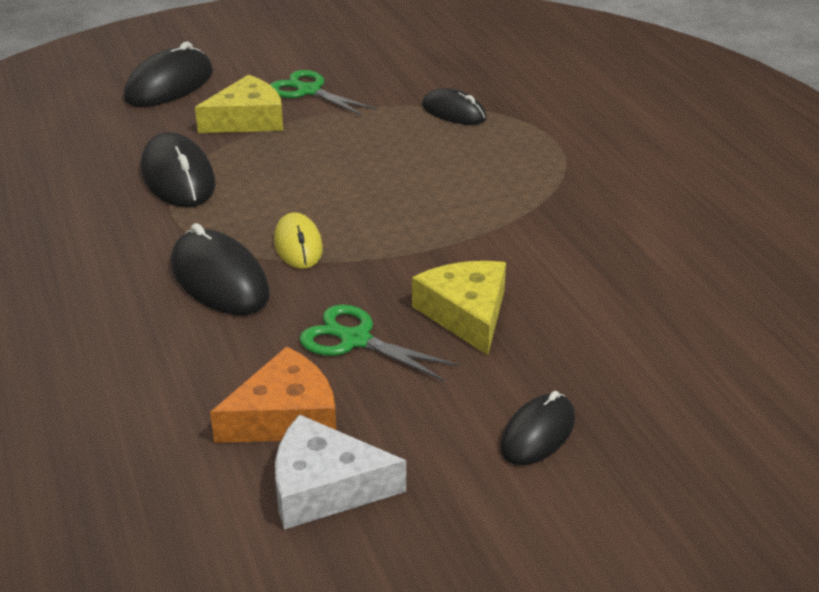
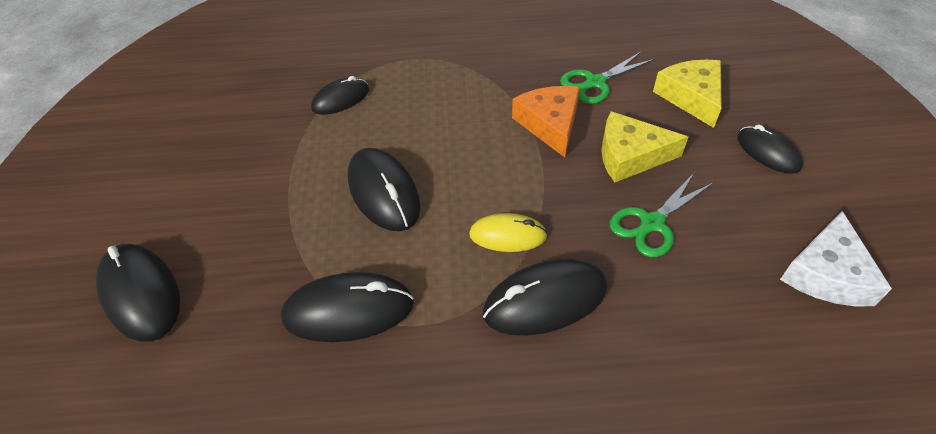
camera: 70 degrees left, 15 degrees up
(247, 119) = (264, 236): yellow cheese -> yellow cheese (691, 97)
(285, 416) = (744, 284): orange cheese -> orange cheese (550, 124)
(309, 91) = (239, 181): green scissors -> green scissors (595, 82)
(328, 164) = (383, 192): none -> black mouse

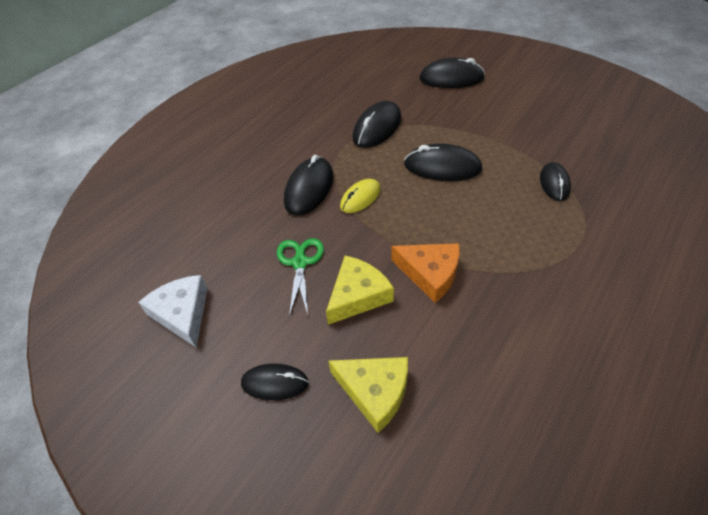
camera: 130 degrees right, 0 degrees up
(595, 82) = (453, 337): green scissors -> none

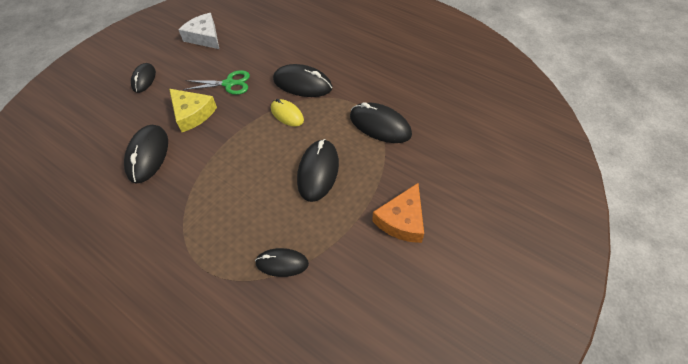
camera: 90 degrees right, 5 degrees up
(182, 313) = (204, 37): white cheese -> white cheese turned 105 degrees counterclockwise
(375, 391) = (120, 122): yellow cheese -> none
(430, 273) = (199, 154): orange cheese -> orange cheese (402, 220)
(451, 78) = (474, 193): black mouse -> black mouse (148, 155)

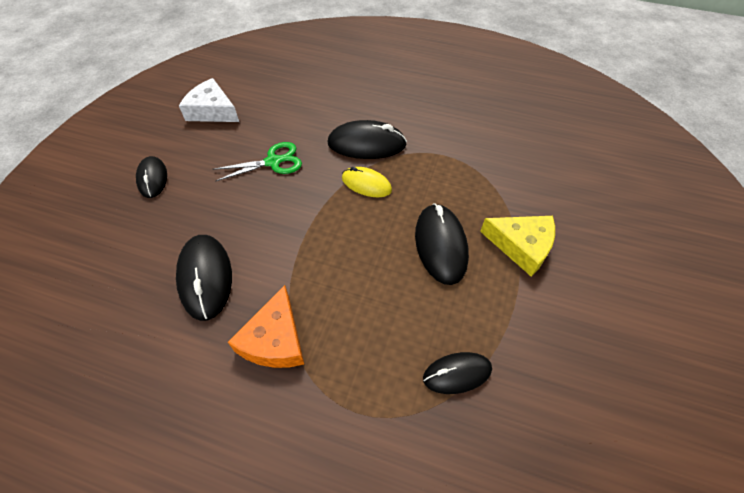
camera: 20 degrees left, 0 degrees up
(192, 114) = (242, 209): yellow cheese -> yellow cheese (521, 246)
(380, 125) = (483, 174): black mouse -> none
(402, 220) = (568, 279): orange cheese -> orange cheese (275, 339)

